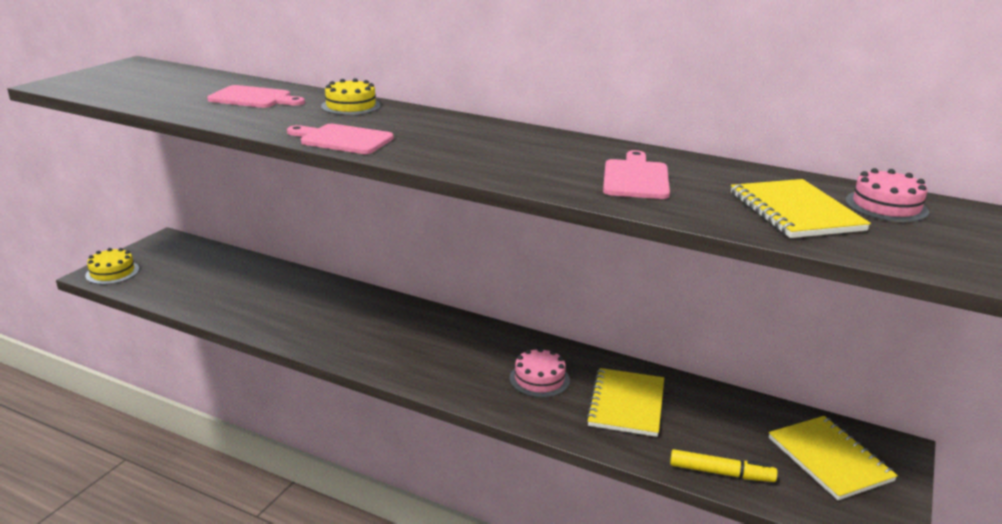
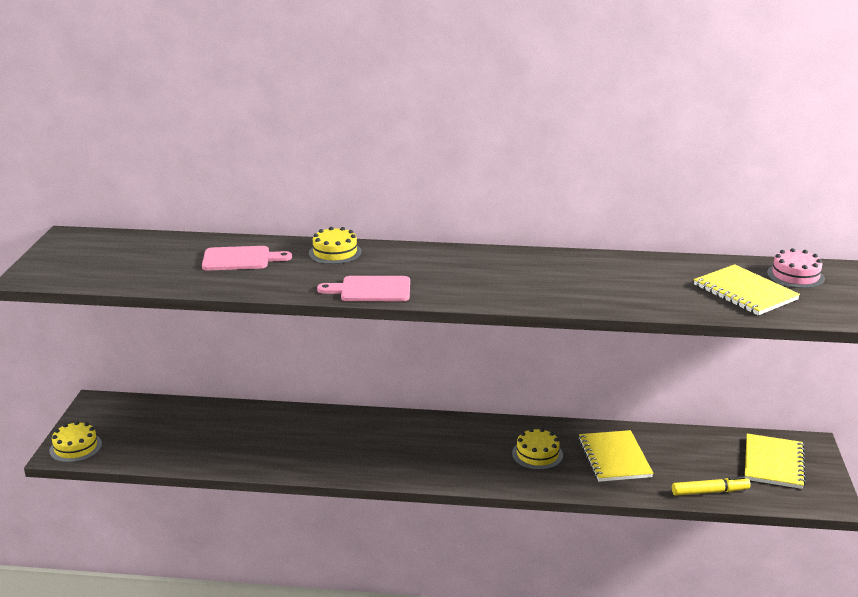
camera: 20 degrees left, 0 degrees up
(539, 379) = (537, 454): pink cake -> yellow cake
(636, 178) = (621, 284): pink cutting board -> none
(829, 459) = (773, 463): yellow notebook -> yellow notebook turned 60 degrees clockwise

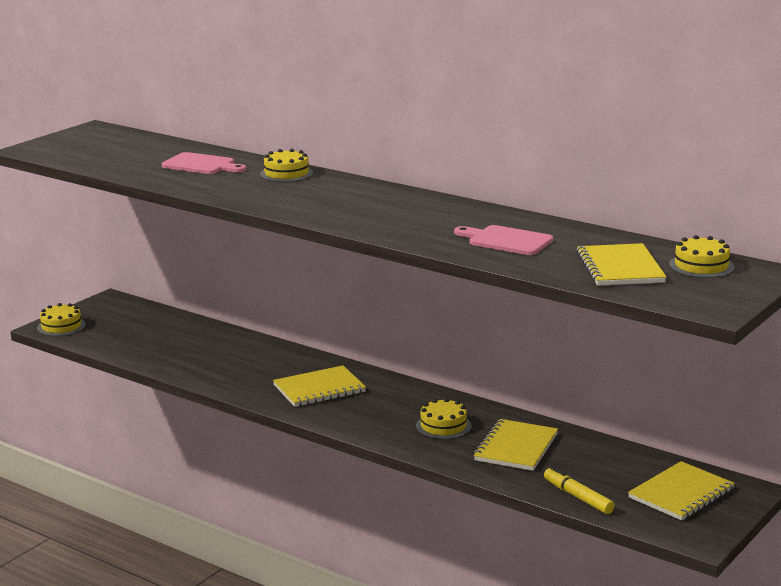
camera: 30 degrees right, 5 degrees down
(371, 290) = (273, 203): pink cutting board -> pink cutting board (506, 240)
(396, 447) = (319, 389): none -> yellow notebook
(710, 492) = (578, 497): yellow marker -> yellow marker turned 150 degrees counterclockwise
(795, 276) = (701, 266): pink cake -> yellow cake

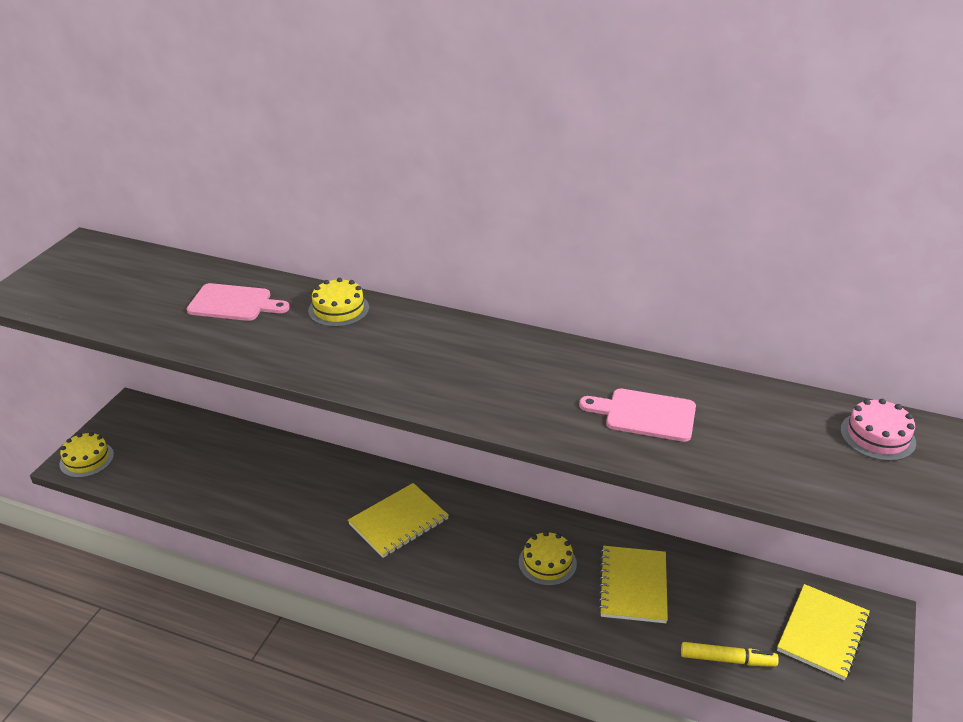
camera: 15 degrees left, 15 degrees up
(578, 497) = (727, 659): yellow marker -> yellow marker turned 150 degrees clockwise
(619, 268) = (796, 454): yellow notebook -> none
(701, 266) = (877, 436): yellow cake -> pink cake

